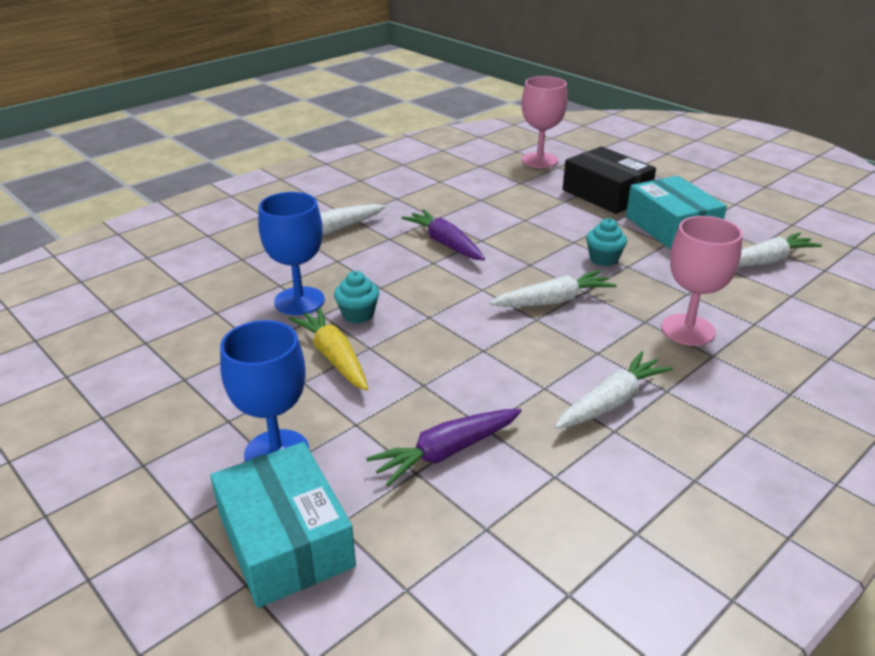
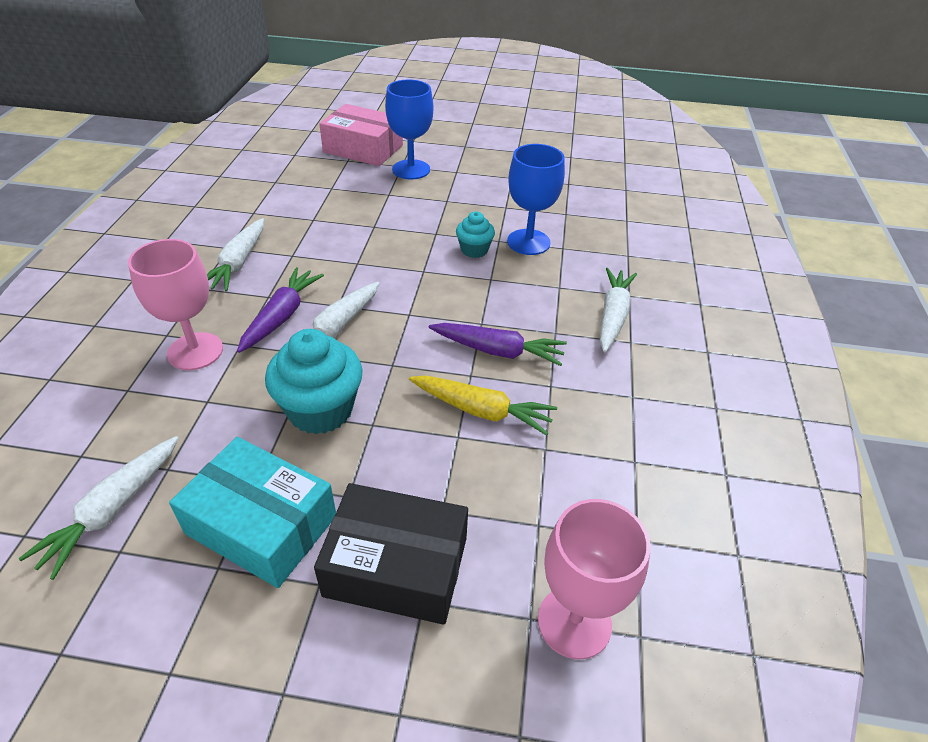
camera: 140 degrees right, 10 degrees up
(285, 540) = (363, 148): turquoise box -> pink box
(334, 357) = (448, 218): yellow carrot -> yellow carrot (481, 411)
(446, 452) = (323, 200): purple carrot -> purple carrot (281, 316)
(603, 259) = (320, 410): turquoise cupcake -> turquoise cupcake, size x1.81

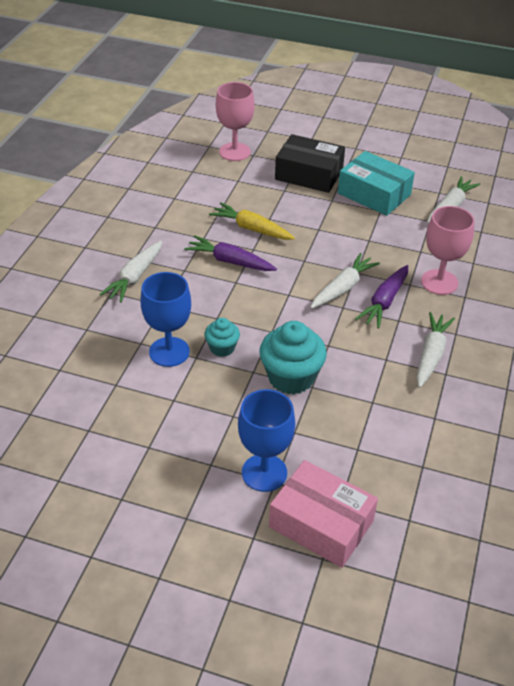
camera: 170 degrees left, 0 degrees up
(320, 410) = (349, 239): turquoise cupcake -> turquoise cupcake (291, 377)

